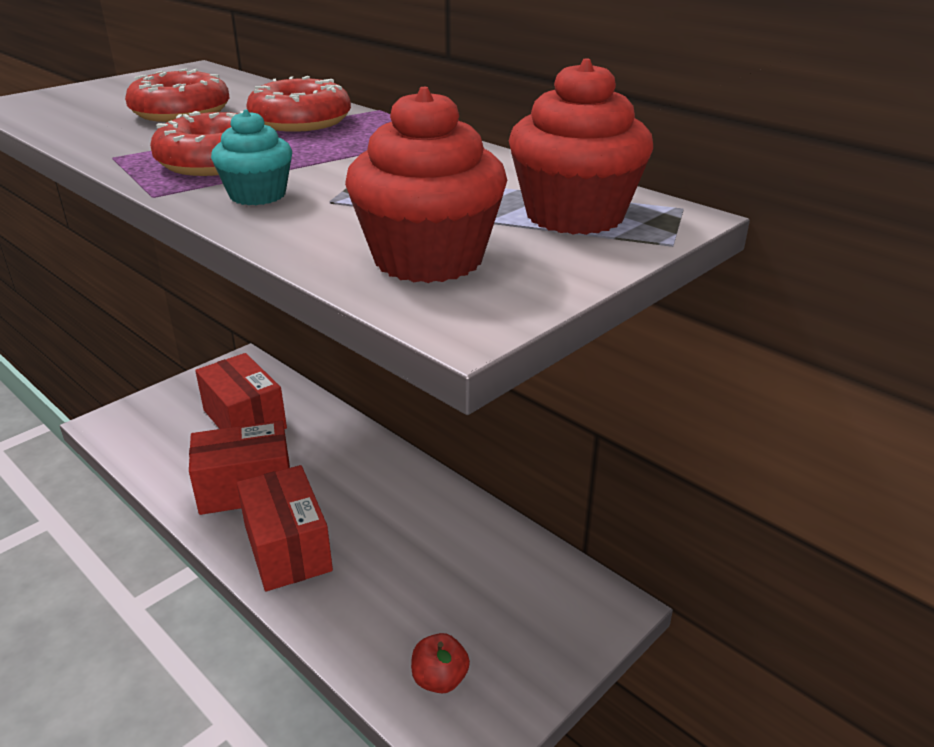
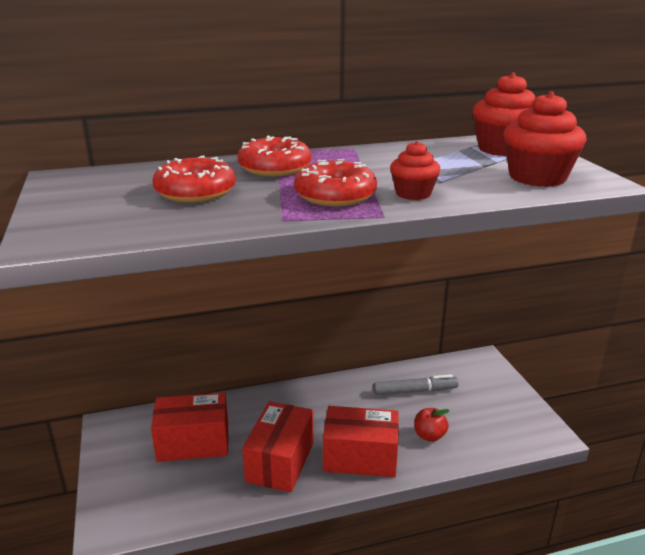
camera: 60 degrees left, 5 degrees down
(257, 195) = (413, 194): turquoise cupcake -> red cupcake
(440, 679) = (502, 428): red apple -> red apple (429, 436)
(462, 554) = (415, 391): none -> grey marker

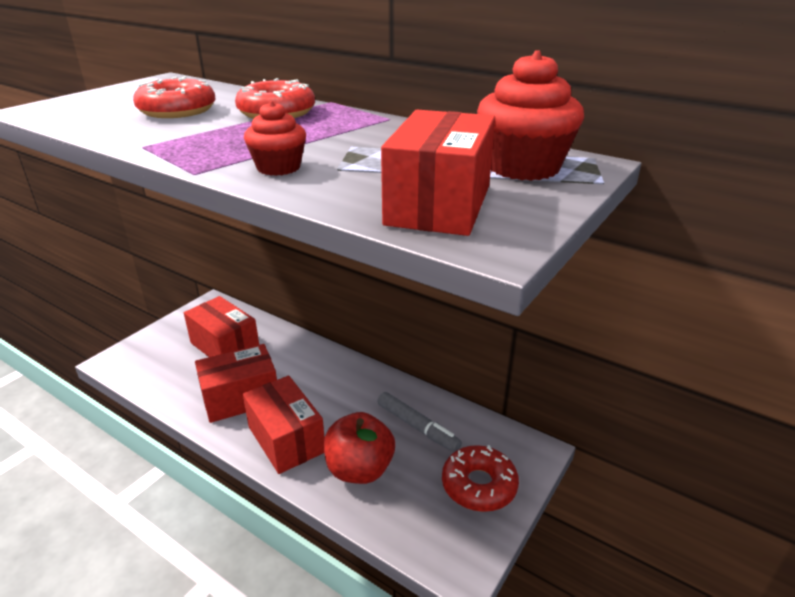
camera: 50 degrees right, 5 degrees up
(335, 195) = (229, 145): red donut -> red donut (479, 485)
(429, 436) = (359, 469): red apple -> red apple, size x1.78
(537, 177) = (439, 205): red cupcake -> red box

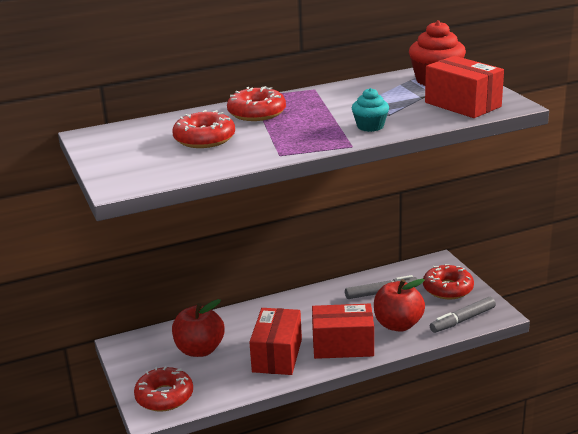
camera: 55 degrees left, 5 degrees down
(141, 358) = (164, 396): none -> red donut
(225, 346) = (199, 350): red box -> red apple
(278, 168) = (370, 126): red cupcake -> turquoise cupcake
(415, 532) = (462, 320): none -> grey marker

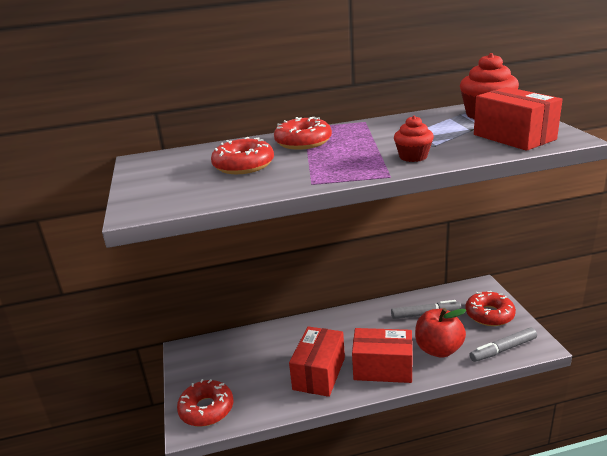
camera: 10 degrees right, 0 degrees up
(199, 350) = (250, 361): red apple -> none
(370, 126) = (413, 157): turquoise cupcake -> red cupcake

